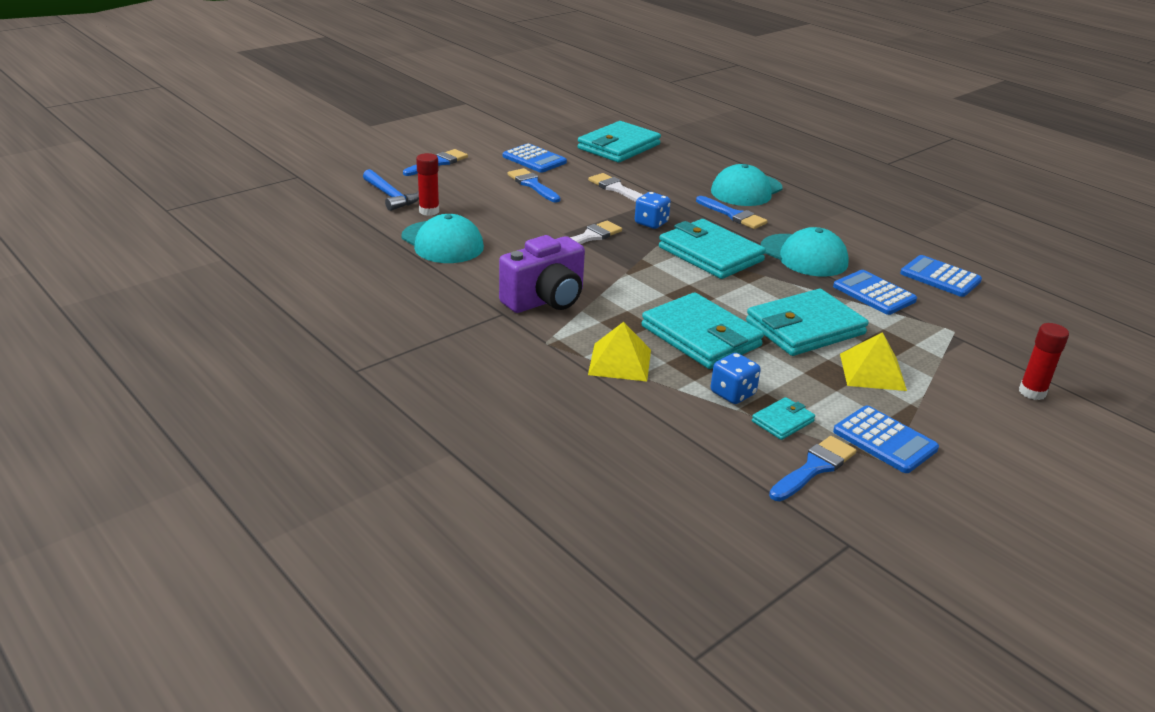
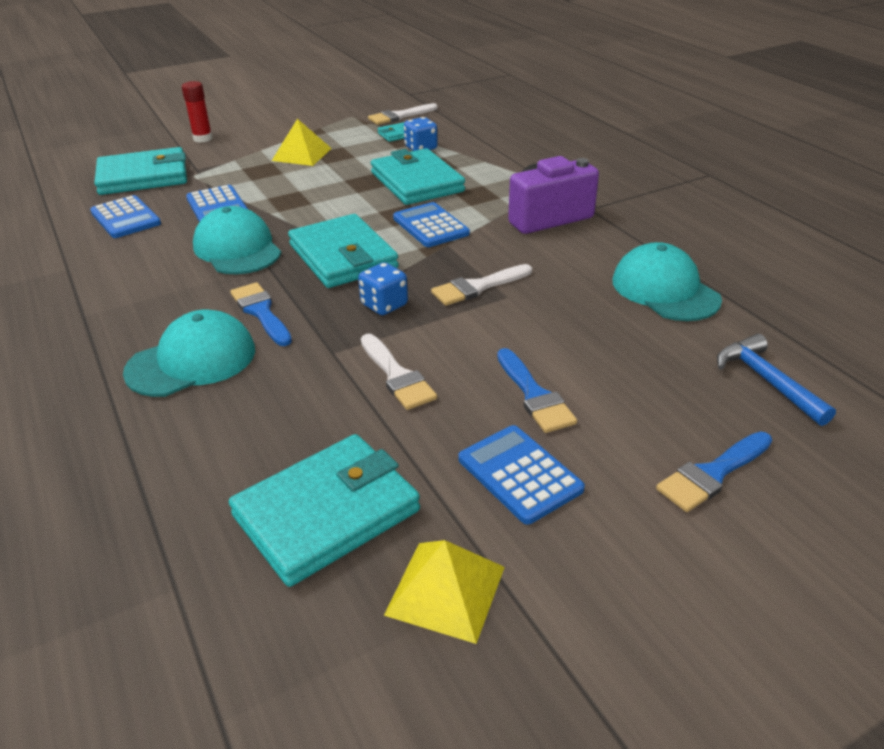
camera: 165 degrees left, 5 degrees up
(429, 211) = (696, 345): red glue stick -> none
(620, 362) = (495, 169): yellow pyramid -> yellow pyramid (445, 590)
(805, 328) = (320, 183): turquoise wallet -> turquoise wallet (143, 177)
(814, 467) = (399, 116): blue brush -> white brush
(885, 440) = (341, 124): blue calculator -> blue calculator (430, 226)

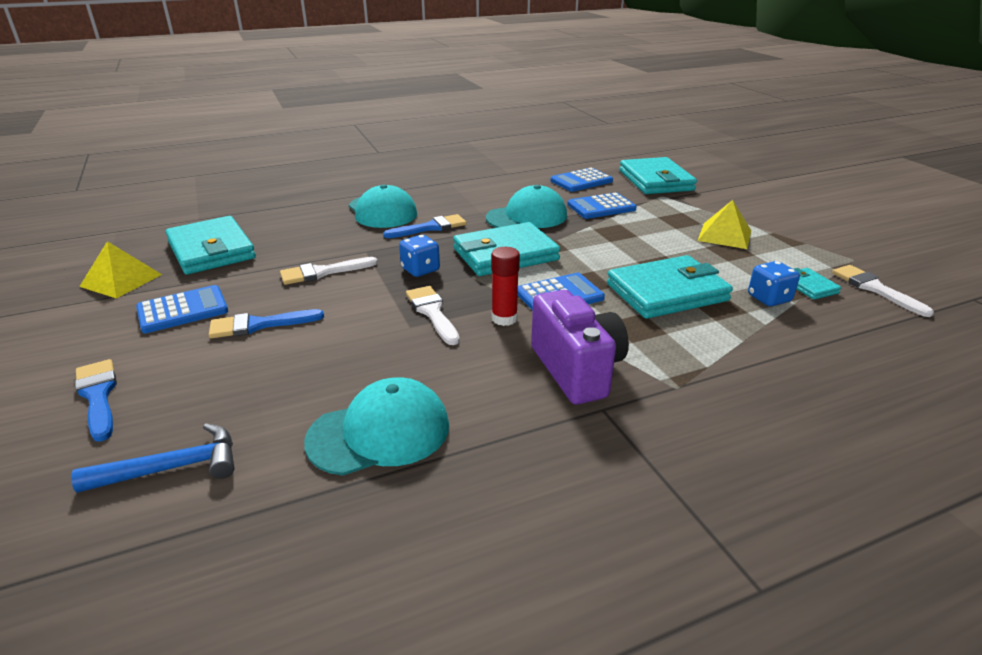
camera: 95 degrees right, 5 degrees down
(203, 138) = (746, 194): red glue stick -> red glue stick (504, 318)

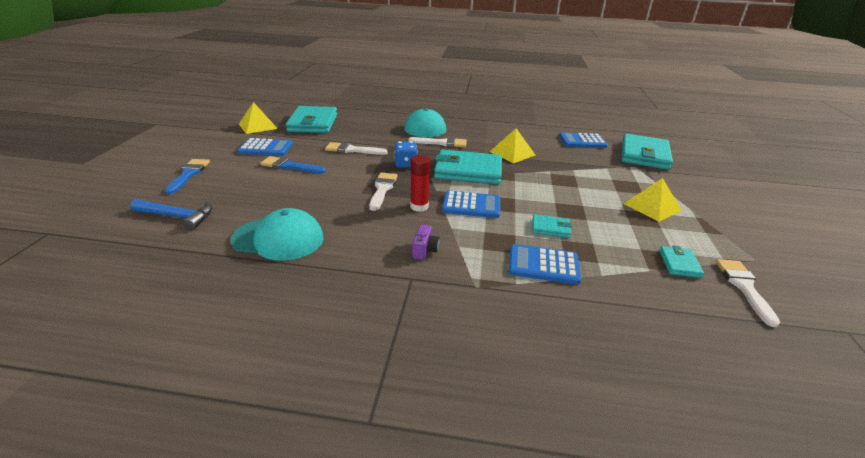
camera: 30 degrees right, 0 degrees up
(430, 227) = (442, 143): blue brush -> white brush
(527, 217) = (512, 153): turquoise cap -> yellow pyramid
(576, 370) = (425, 250): purple camera -> purple camera, size x0.43
(601, 207) = (575, 161): blue calculator -> blue calculator (543, 265)
(666, 292) = (550, 228): turquoise wallet -> turquoise wallet, size x0.46
(769, 298) = (629, 260): blue dice -> none

